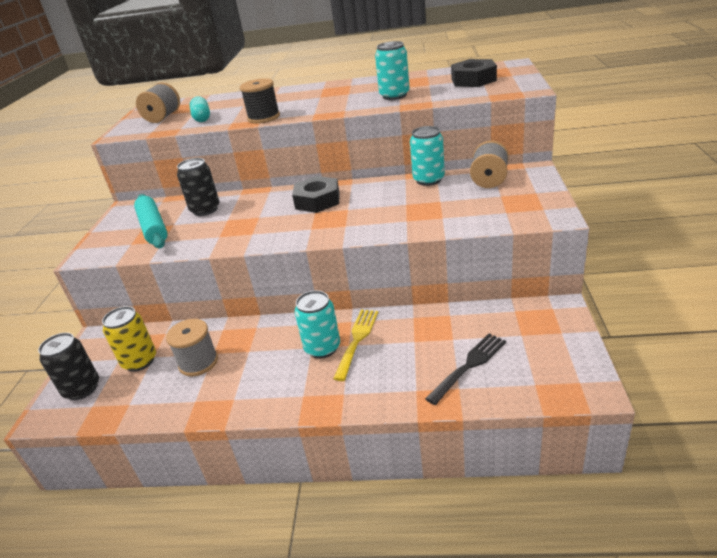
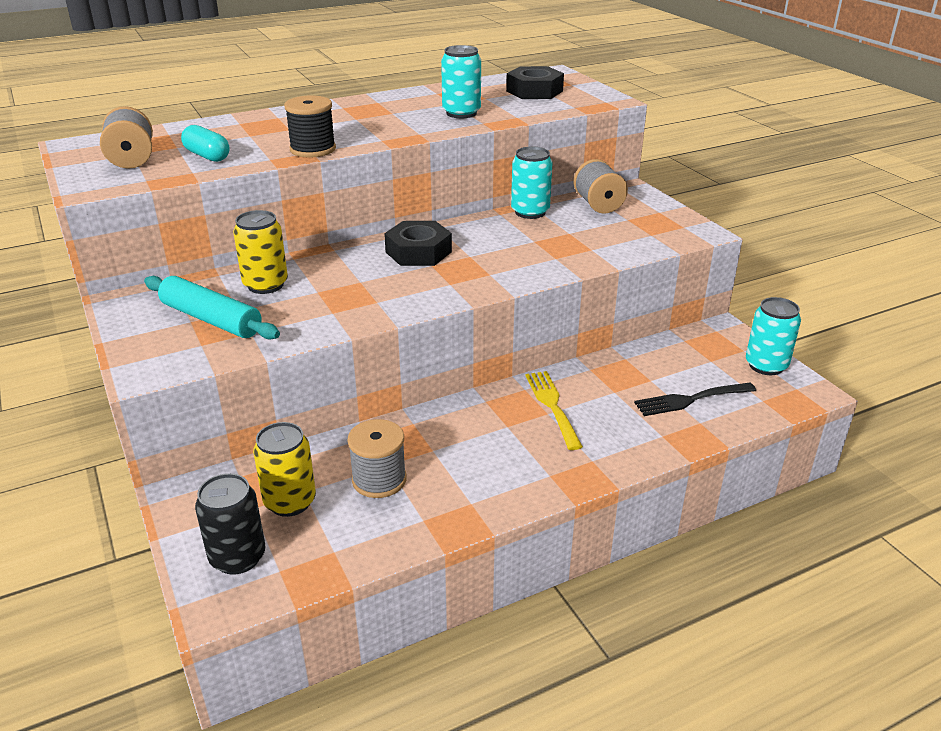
camera: 35 degrees left, 0 degrees up
(205, 210) = (265, 285): black can -> yellow can
(322, 348) = (521, 423): turquoise can -> turquoise can (766, 365)
(469, 365) = (690, 400): black fork -> black fork turned 120 degrees counterclockwise

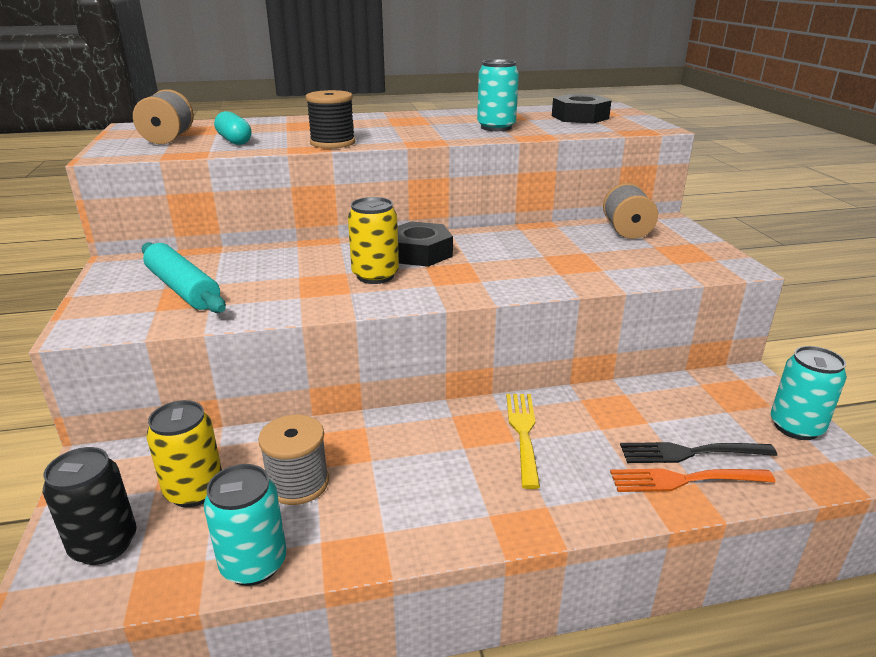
camera: 15 degrees right, 5 degrees down
(265, 285) = (255, 265): yellow can -> yellow can (375, 276)
(530, 212) = (551, 230): turquoise can -> turquoise can (254, 564)
(691, 422) = (684, 480): none -> orange fork

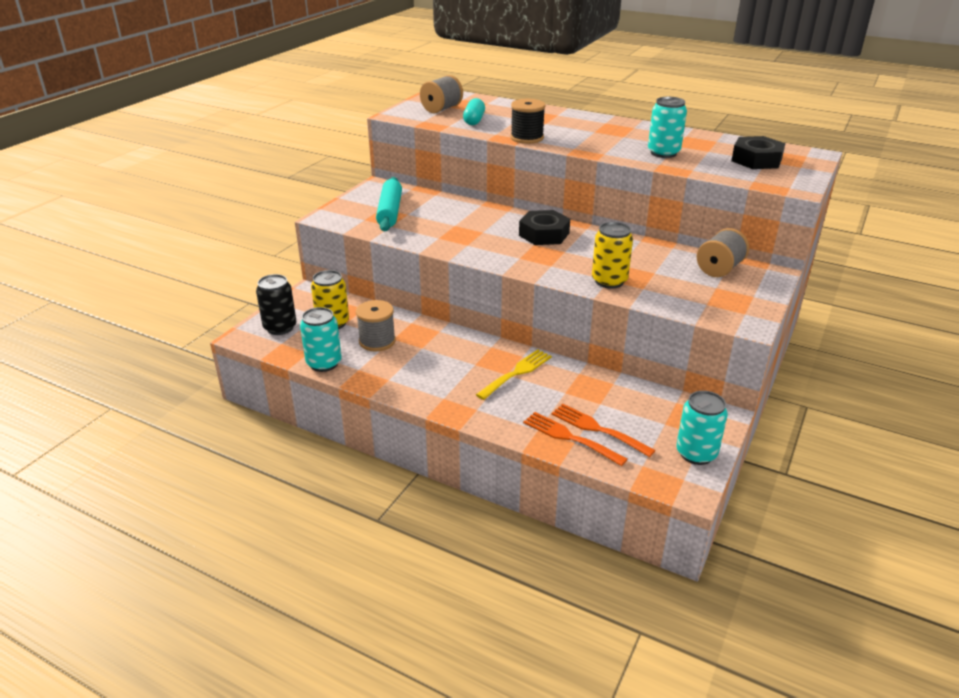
camera: 40 degrees right, 5 degrees up
(375, 276) = (495, 240): yellow can -> yellow can (609, 281)
(690, 453) = (597, 429): black fork -> orange fork

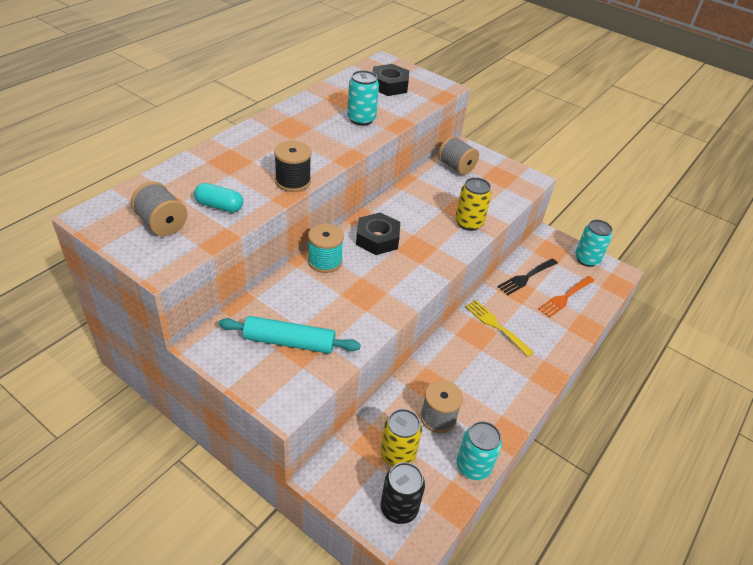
camera: 85 degrees left, 10 degrees up
(495, 214) = (325, 261): none -> turquoise spool
(569, 437) = (575, 314): orange fork -> none
(617, 395) = (526, 277): none -> black fork

